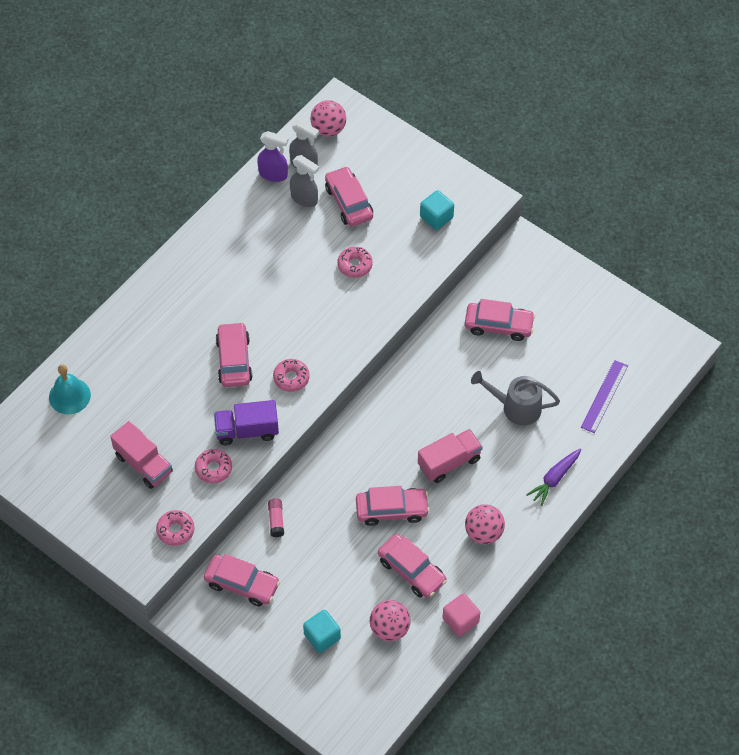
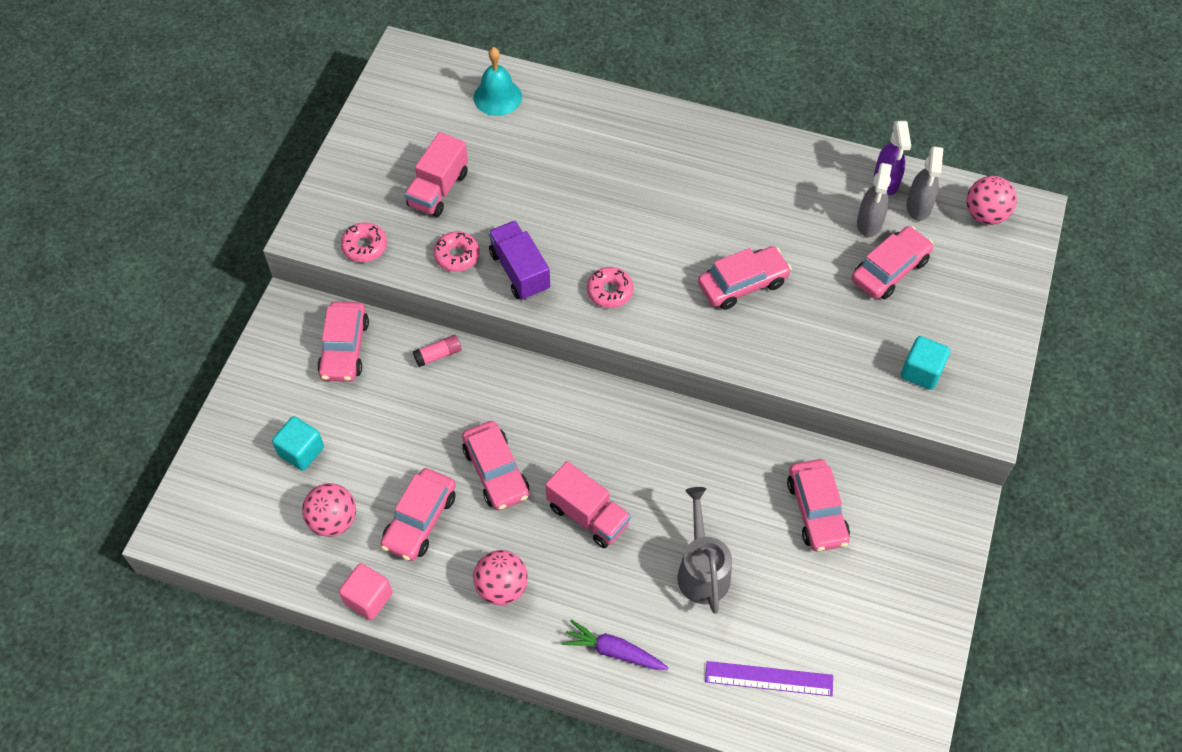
camera: 70 degrees right, 0 degrees up
(234, 360) = (609, 228): pink car -> pink car (742, 284)
(355, 265) = (801, 305): pink donut -> none

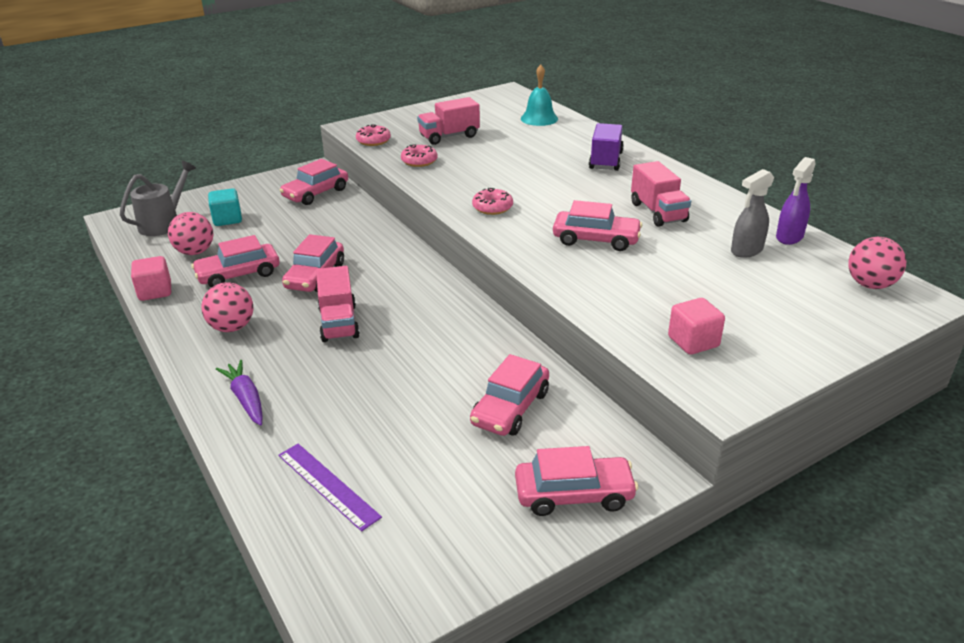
camera: 40 degrees right, 25 degrees down
(438, 355) = (362, 216): pink glue stick -> none
(520, 271) = (447, 179): purple truck -> purple truck (606, 161)
(702, 570) = (373, 392): grey watering can -> grey watering can (164, 223)
(757, 208) = (658, 212): none -> pink truck
(889, 270) = (734, 279): pink car -> pink car (574, 494)
(918, 207) = (805, 258): grey spray bottle -> none
(921, 372) = (693, 342): turquoise cube -> pink cube

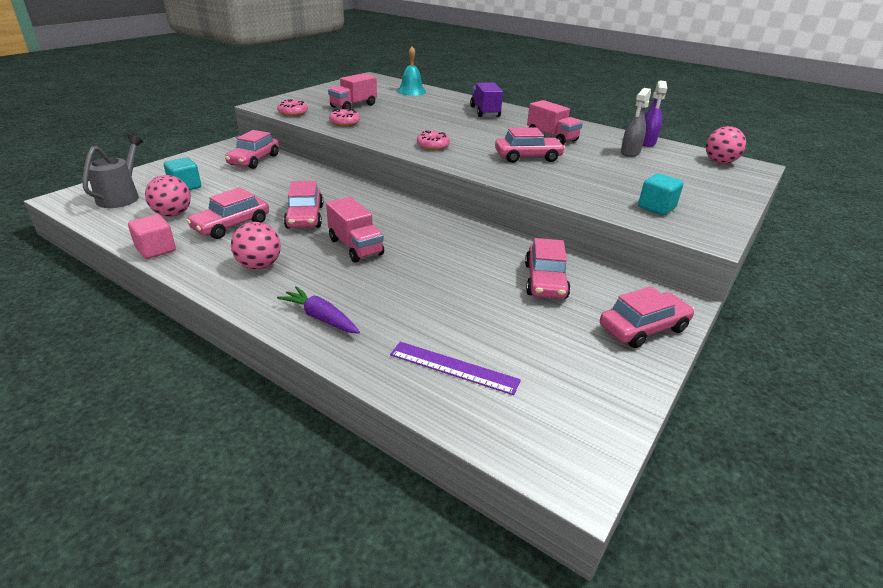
camera: 25 degrees left, 0 degrees up
(693, 342) = (656, 207): pink cube -> turquoise cube

